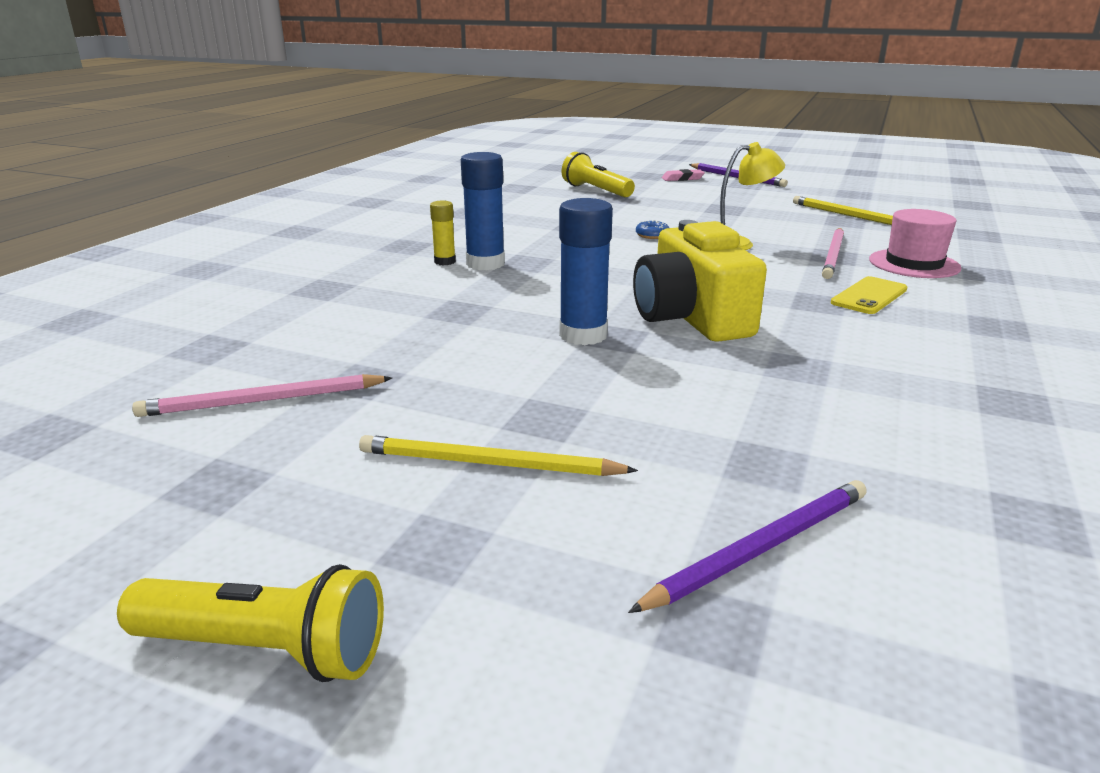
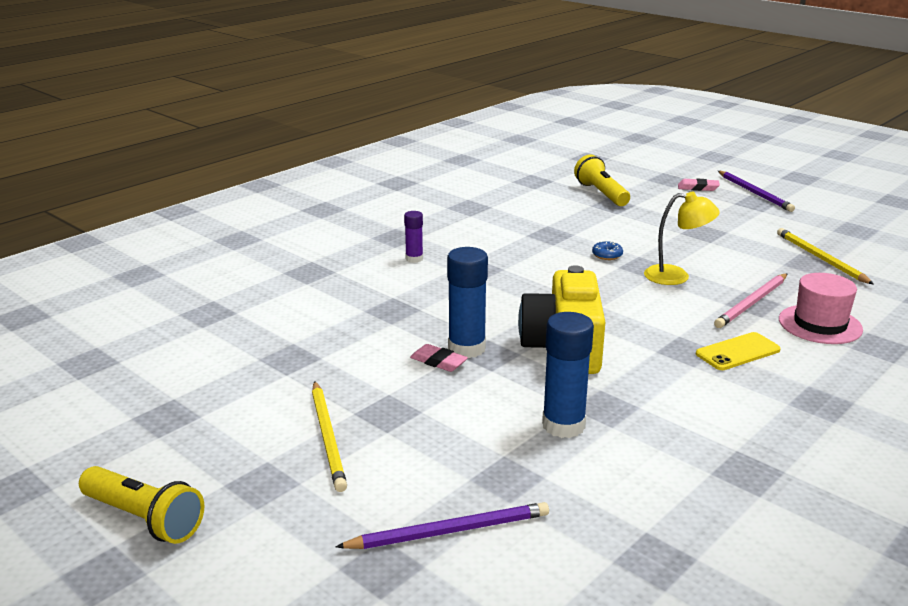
camera: 20 degrees right, 0 degrees up
(262, 401) = (219, 362): pink pencil -> none
(445, 262) = (414, 259): yellow glue stick -> purple glue stick
(485, 264) = (444, 266): blue glue stick -> blue glue stick (563, 425)
(488, 463) = (328, 437): yellow pencil -> yellow pencil turned 135 degrees counterclockwise
(561, 353) = (438, 362): none -> pink eraser

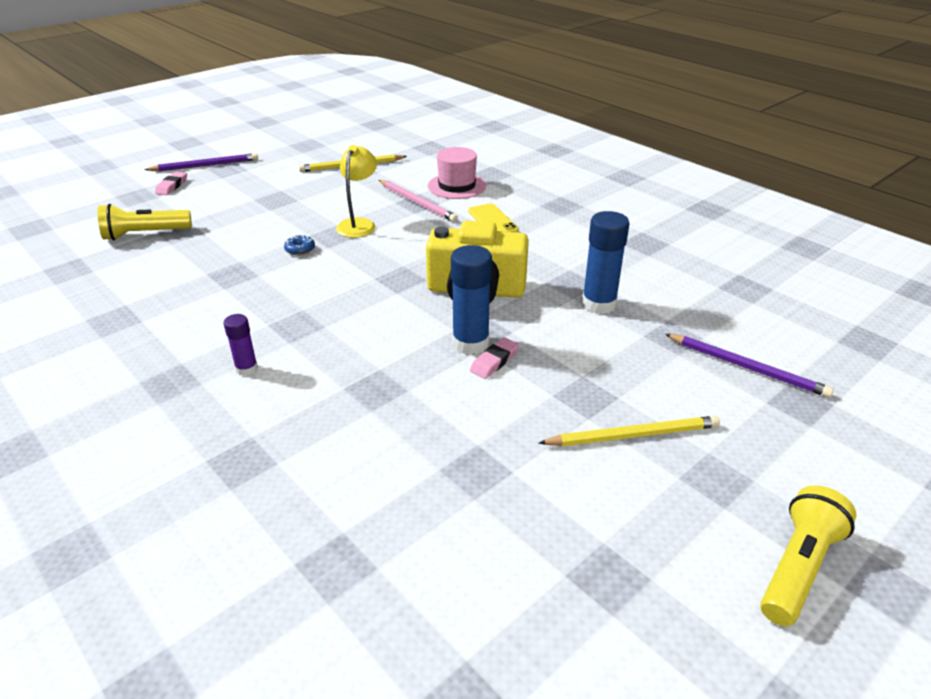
camera: 85 degrees left, 10 degrees up
(449, 531) = (747, 367): purple pencil -> purple pencil turned 135 degrees clockwise

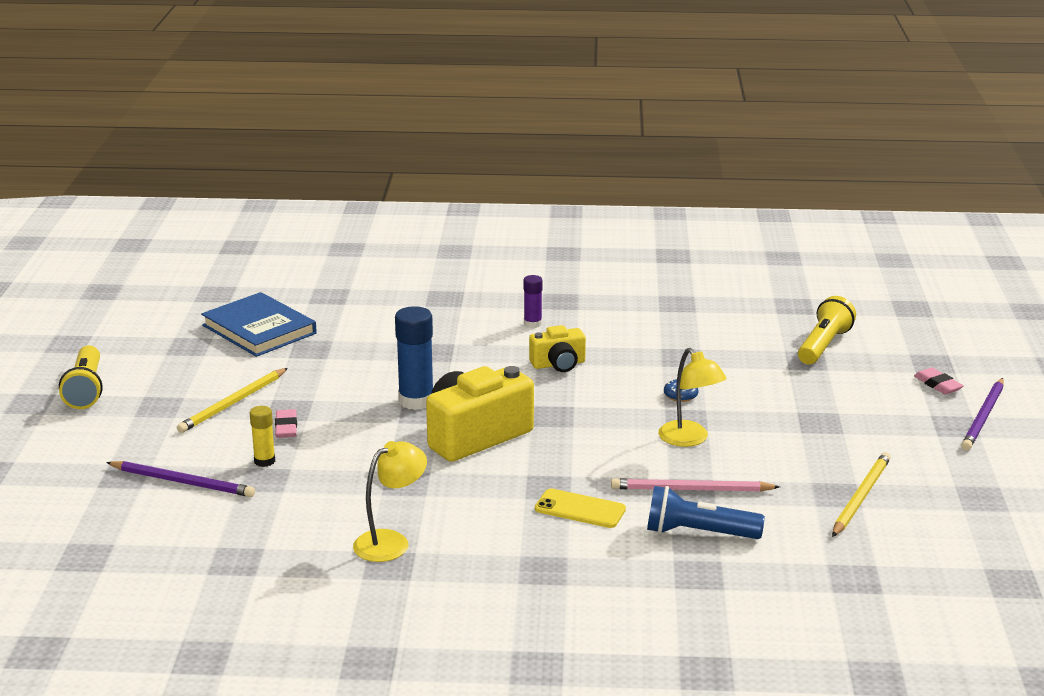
camera: 135 degrees right, 10 degrees down
(314, 315) = (558, 364): none -> yellow camera
(457, 186) = (698, 533): pink hat -> blue flashlight
(493, 550) = (259, 329): none -> blue book
(494, 361) = (381, 399): pink eraser -> pink eraser (286, 427)
(599, 304) = (357, 475): blue glue stick -> none
(628, 253) = (391, 542): none -> yellow lamp
(659, 352) = (264, 461): none -> yellow glue stick
(747, 367) = (183, 482): purple pencil -> purple pencil turned 150 degrees counterclockwise

